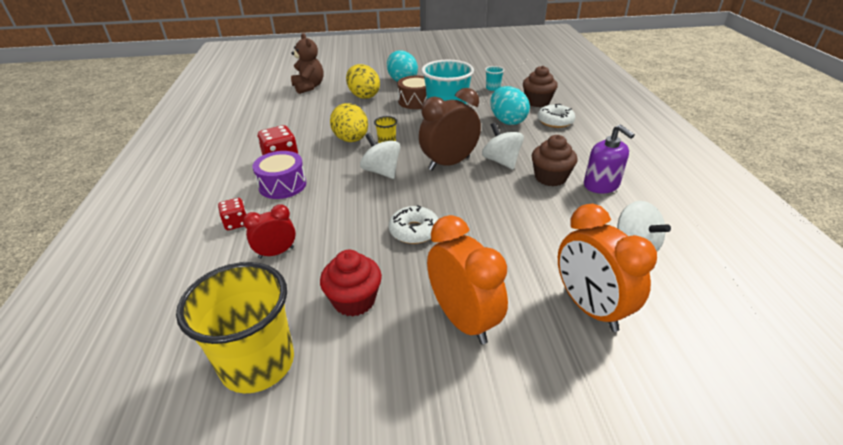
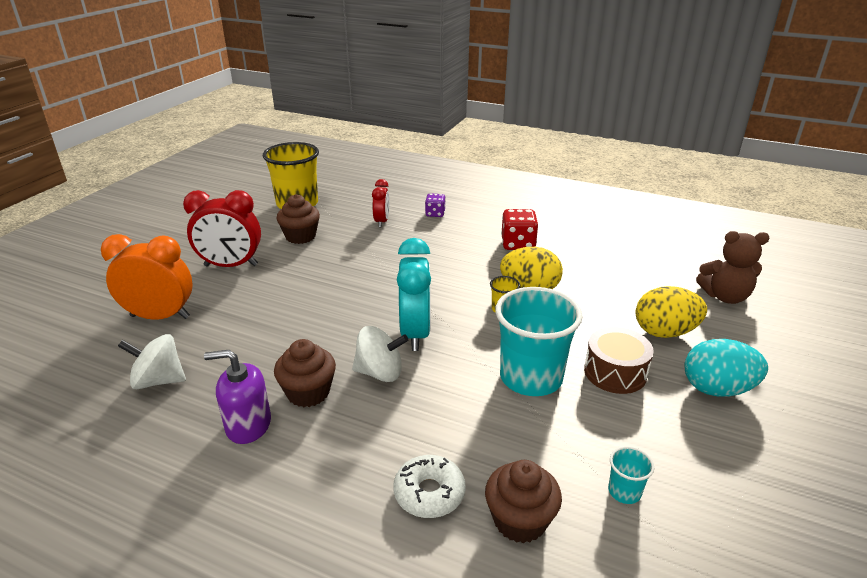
camera: 120 degrees right, 5 degrees down
(236, 223) = (435, 214): red dice -> purple dice
(282, 185) = (471, 237): purple drum -> none
(354, 300) = (300, 236): red cupcake -> brown cupcake
(381, 171) = (443, 288): white spinning top -> none
(414, 231) = (335, 276): white donut -> none
(449, 163) = (415, 333): brown clock -> turquoise clock
(463, 320) = (231, 265): orange clock -> red clock
(507, 121) = (476, 435): turquoise egg -> none

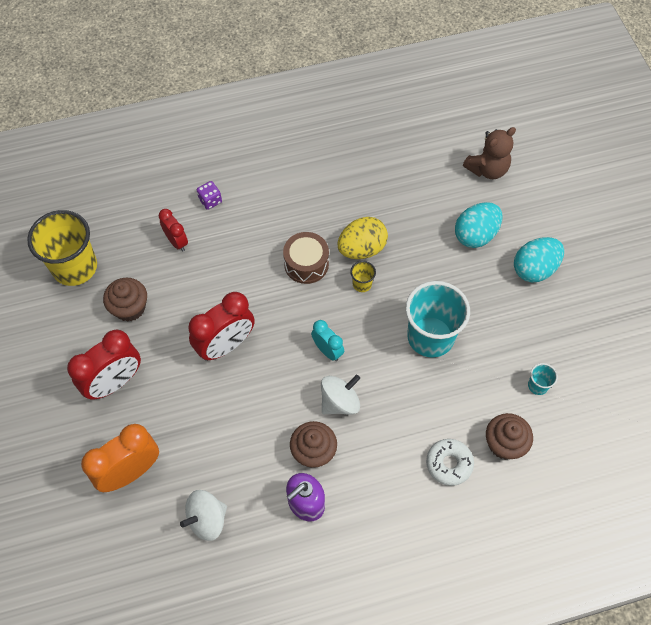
camera: 40 degrees left, 30 degrees up
(336, 287) = (226, 345): none -> red clock
(415, 333) = (327, 350): turquoise clock -> turquoise clock, size x0.57
(518, 244) = (310, 199): red dice -> none
(615, 372) = (473, 296): brown drum -> brown drum (306, 264)
(665, 332) = (475, 235): yellow egg -> turquoise egg

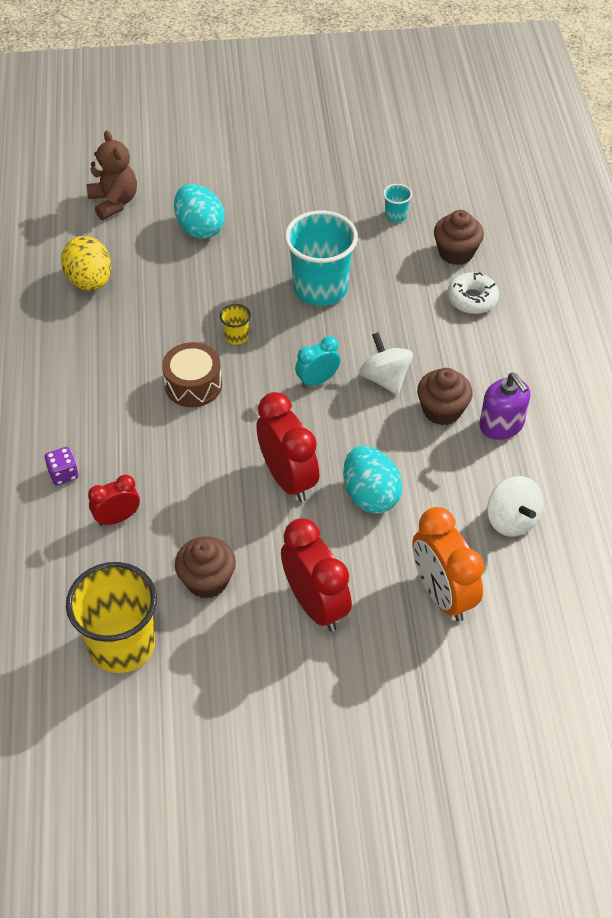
camera: 80 degrees left, 10 degrees down
(362, 249) = (188, 329): yellow egg -> yellow egg (90, 281)
(534, 269) = (257, 190): turquoise egg -> turquoise egg (370, 495)

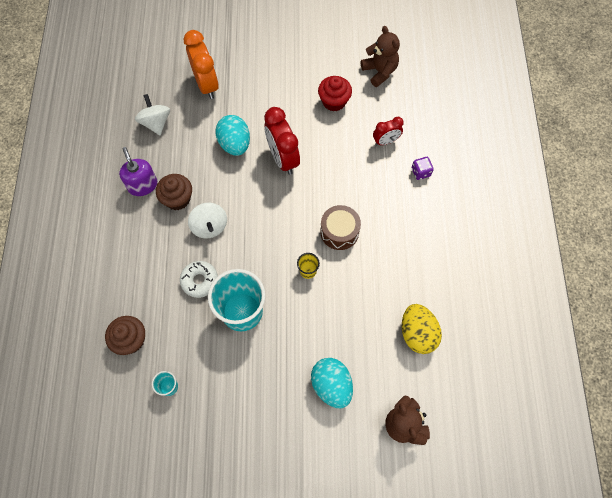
camera: 175 degrees left, 15 degrees up
(122, 645) = (379, 71): yellow cup -> brown teddy bear
(207, 580) = (334, 101): brown cupcake -> red cupcake
(315, 604) = (276, 84): red clock -> none
(317, 380) = (255, 228): turquoise clock -> none
(472, 299) = (131, 291): white donut -> white donut (199, 281)

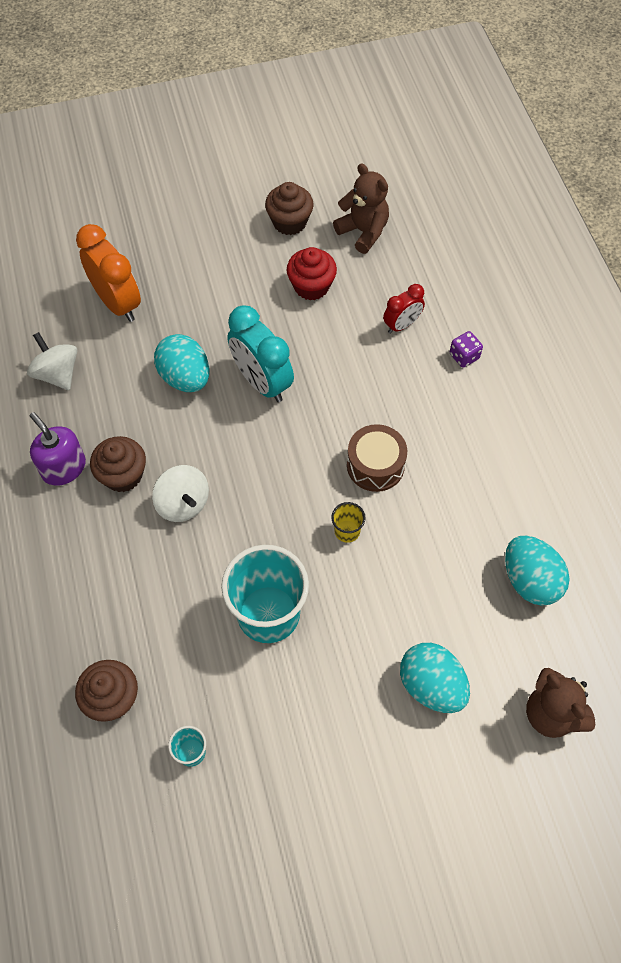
camera: 15 degrees left, 5 degrees down
(199, 281) = (191, 585): white donut -> none
(283, 158) = (262, 382): red clock -> turquoise clock
(333, 54) = (289, 222): none -> brown cupcake
(417, 333) = (530, 580): yellow egg -> turquoise egg

